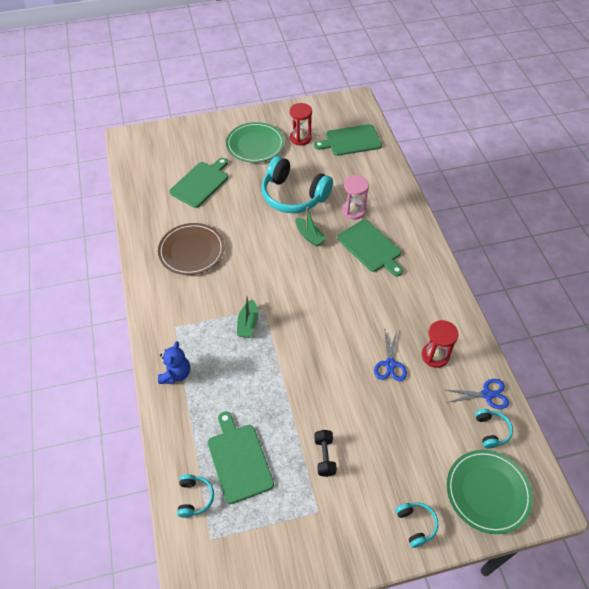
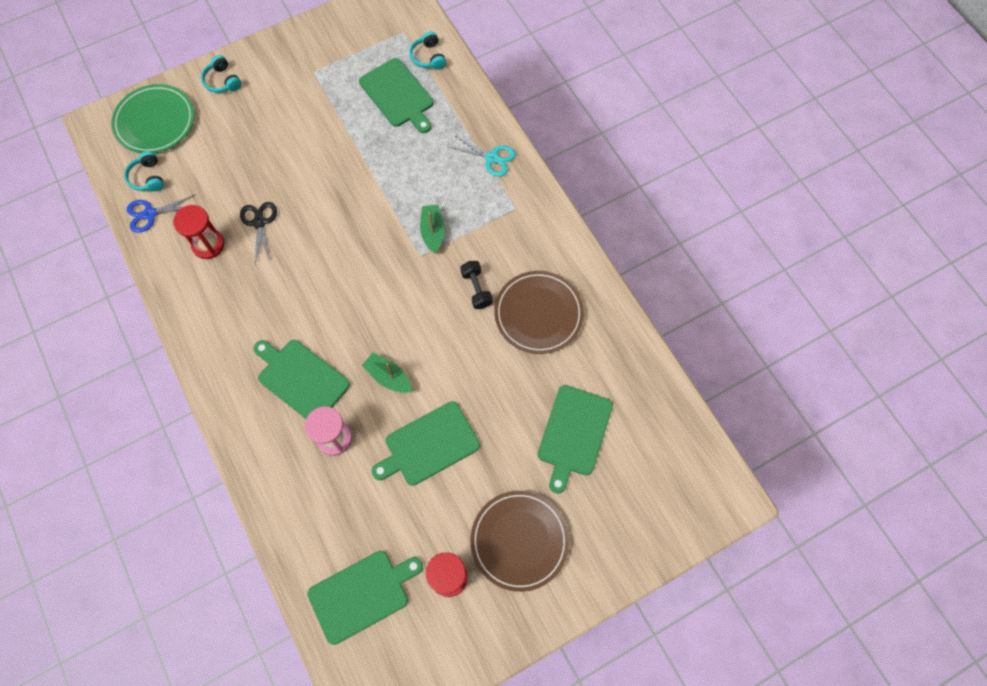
camera: 165 degrees right, 15 degrees up
(176, 374) = (492, 158): blue teddy bear -> turquoise scissors
(255, 144) = (519, 540): green plate -> brown plate
(293, 196) = (428, 445): turquoise headphones -> green cutting board
(324, 456) = (315, 116): black dumbbell -> black dumbbell (476, 289)
(390, 364) = (259, 222): blue scissors -> black scissors

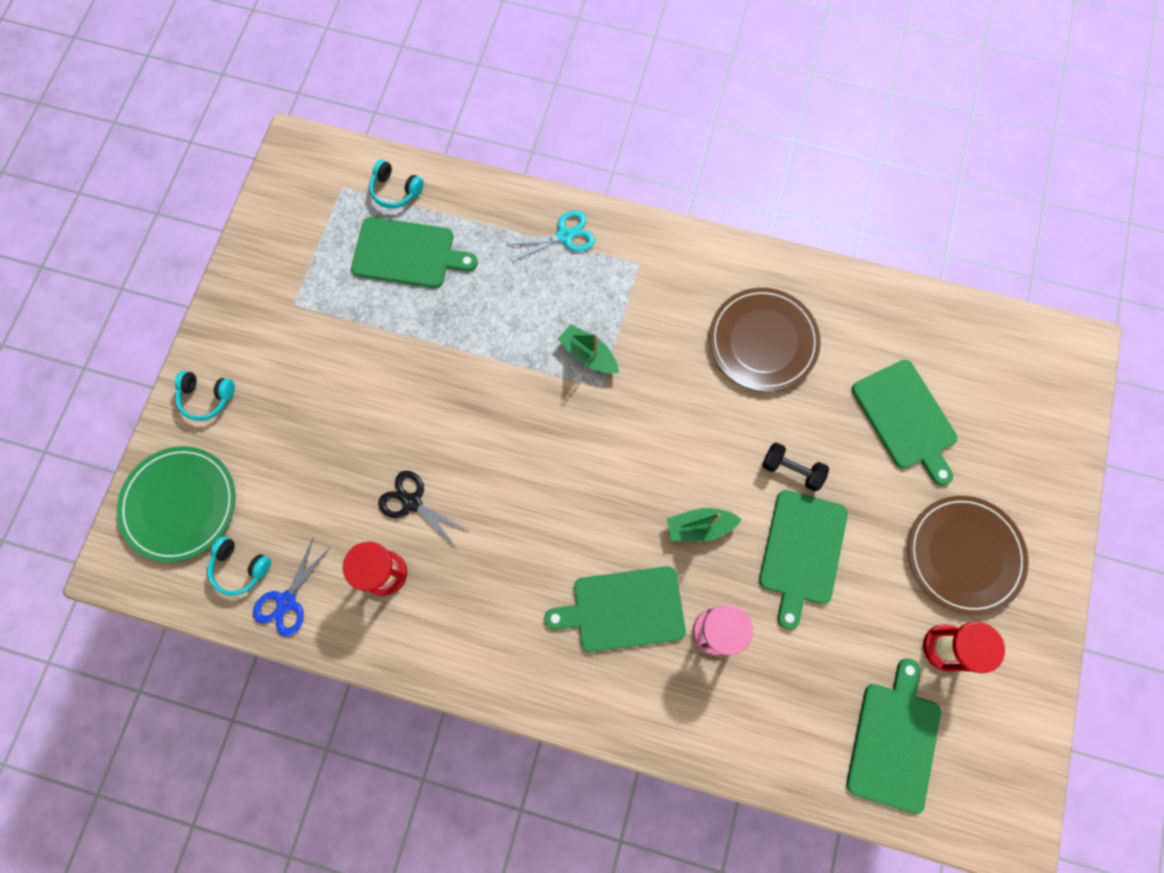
camera: 45 degrees left, 5 degrees up
(476, 289) = (686, 371): black dumbbell -> black dumbbell (791, 470)

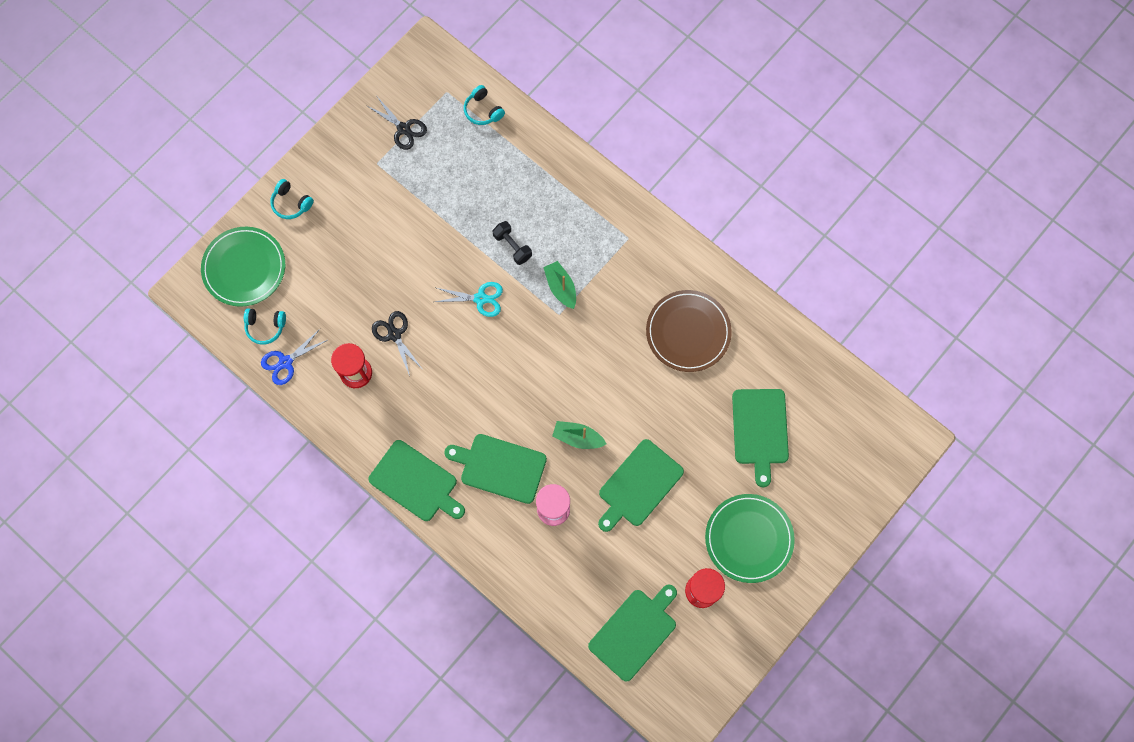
camera: 25 degrees right, 0 degrees up
(240, 568) = (265, 327): turquoise headphones -> turquoise headphones turned 45 degrees counterclockwise
(309, 250) = (403, 129): none -> black scissors
(408, 254) = (470, 161): green cutting board -> green cutting board (416, 483)
(565, 236) = (586, 195): turquoise scissors -> turquoise scissors (480, 298)
(791, 470) = (660, 429): black dumbbell -> black dumbbell (512, 246)
(964, 555) = (749, 538): brown plate -> green plate

